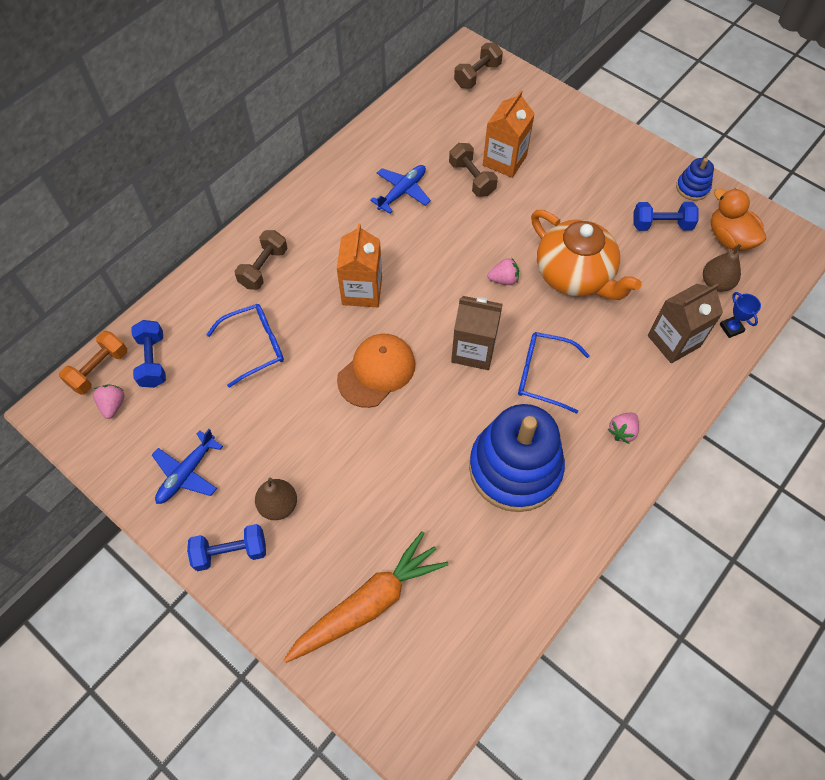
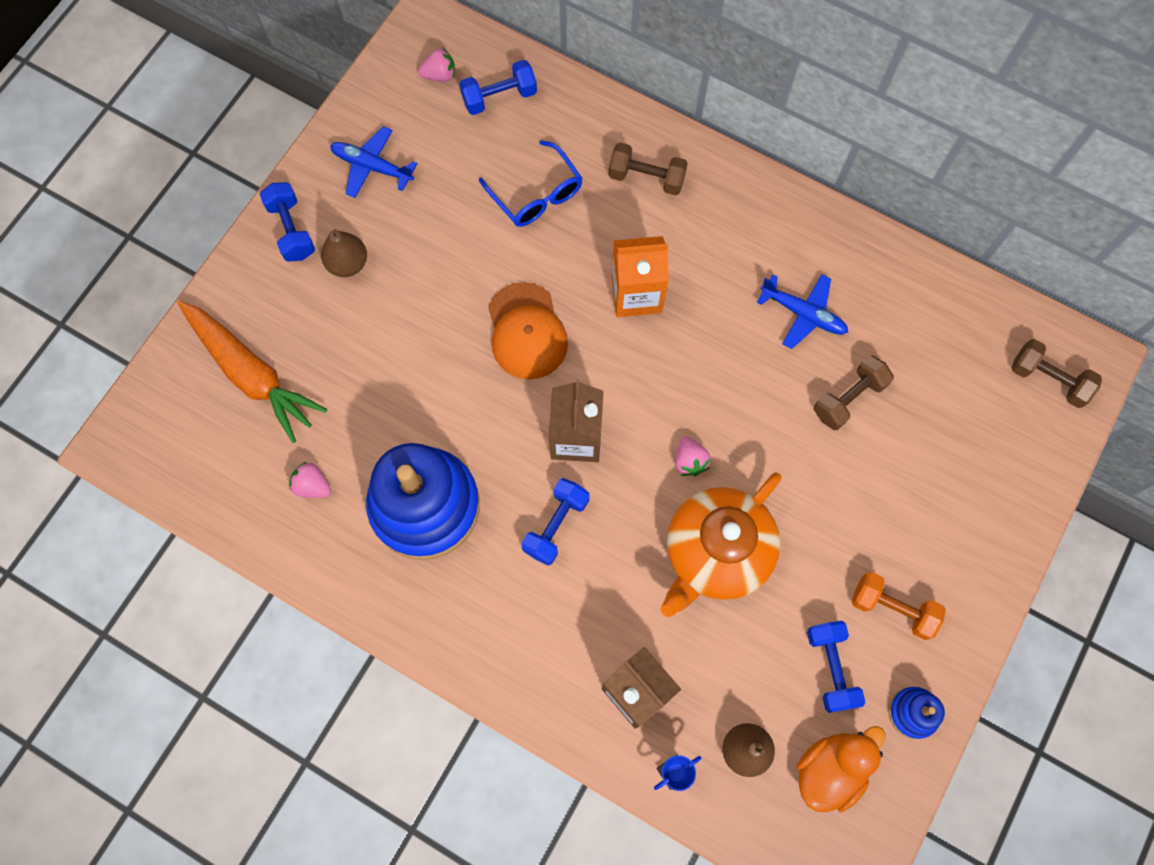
camera: 80 degrees right, 10 degrees up
(99, 369) = (480, 49): orange dumbbell -> orange dumbbell (892, 608)
(376, 371) = (527, 331): orange cap -> orange cap turned 45 degrees clockwise
(504, 160) = (893, 438): orange carton -> none
(543, 375) = (556, 525): blue glasses -> blue dumbbell
(622, 431) = (492, 630): pink strawberry -> pink strawberry (312, 485)

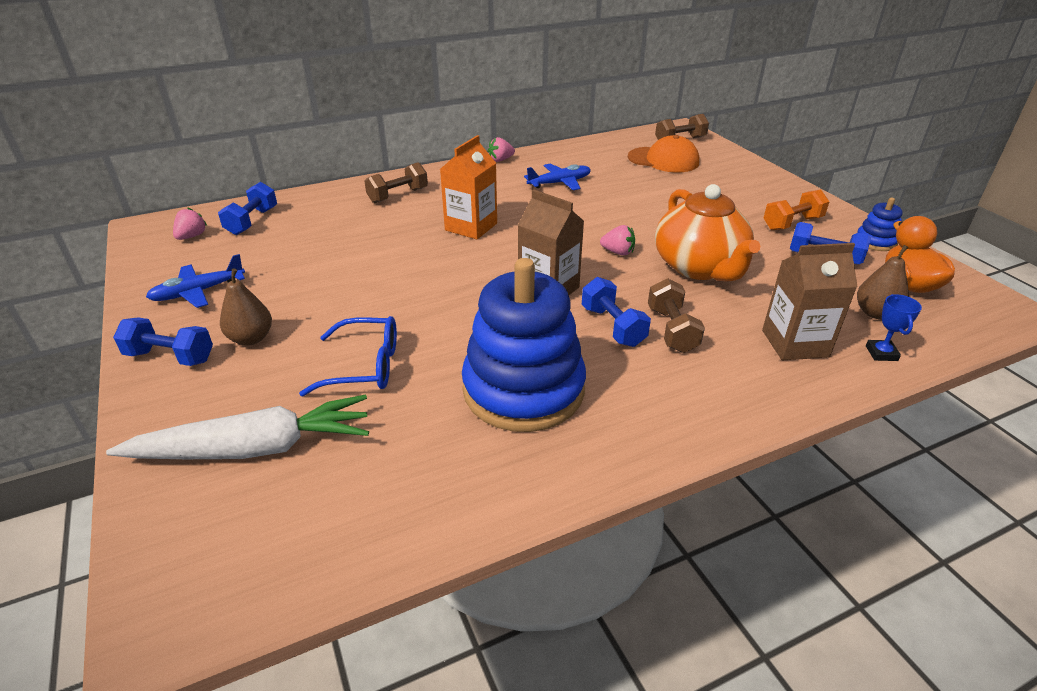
camera: 55 degrees left, 35 degrees down
(251, 374) = (255, 448): orange carrot -> white carrot
(312, 485) = (422, 457): pink strawberry -> pink strawberry (500, 160)
(527, 331) = (437, 277): orange cap -> orange cap (663, 160)
(536, 195) = (343, 234): blue glasses -> blue glasses (365, 366)
(848, 398) = (632, 189): brown dumbbell -> brown dumbbell (672, 330)

